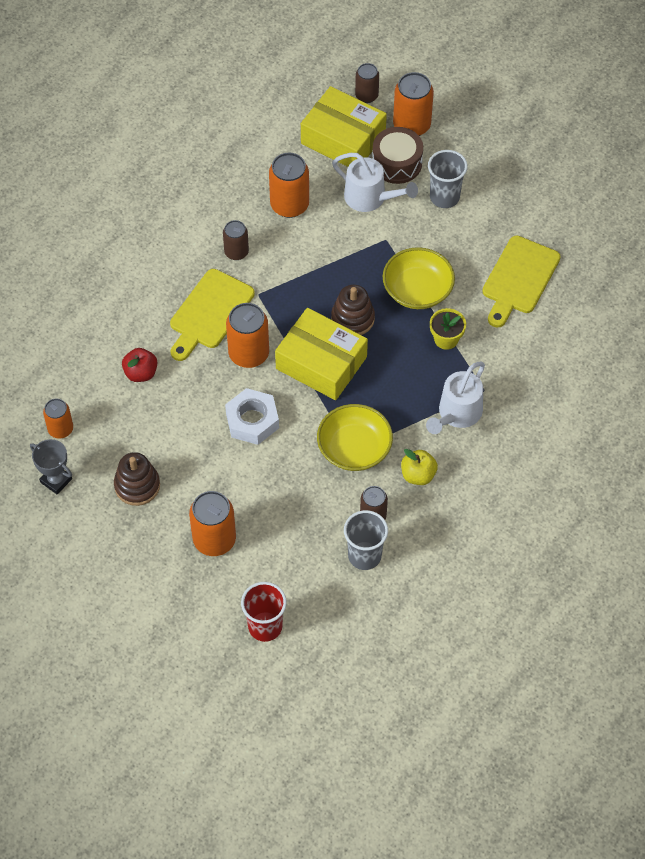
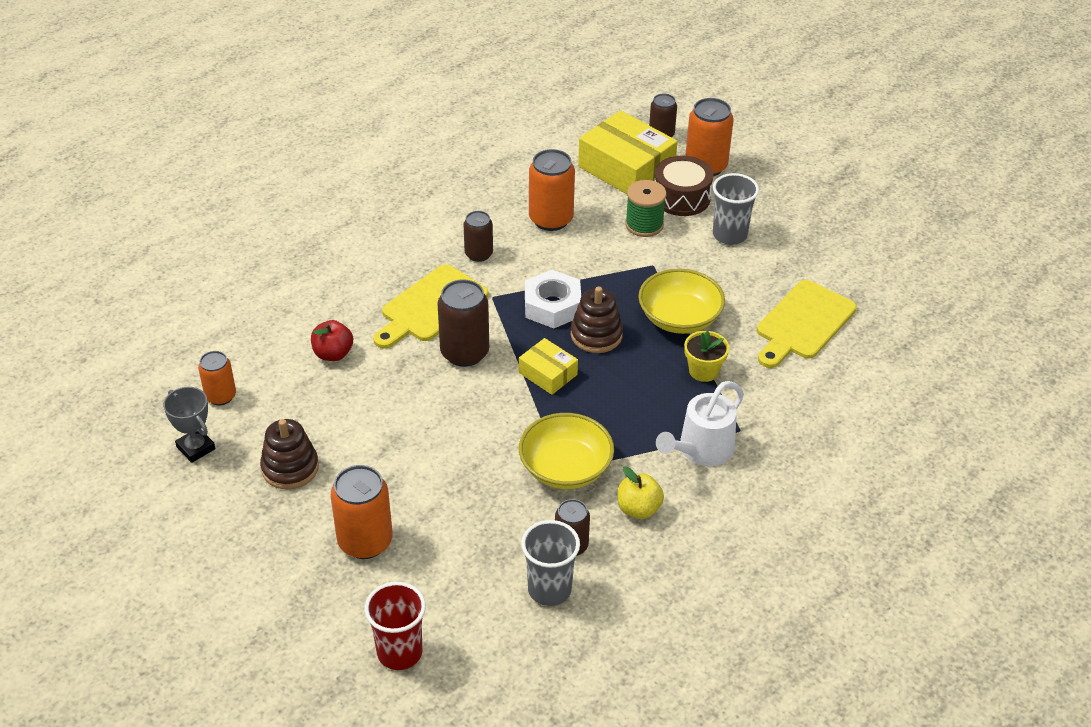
camera: 10 degrees right, 15 degrees down
(249, 354) = (464, 353): orange can -> brown can
(252, 420) = (449, 420): white nut -> white nut (552, 306)
(321, 363) = (548, 374): yellow box -> yellow box, size x0.53
(370, 198) = (644, 224): white watering can -> green spool

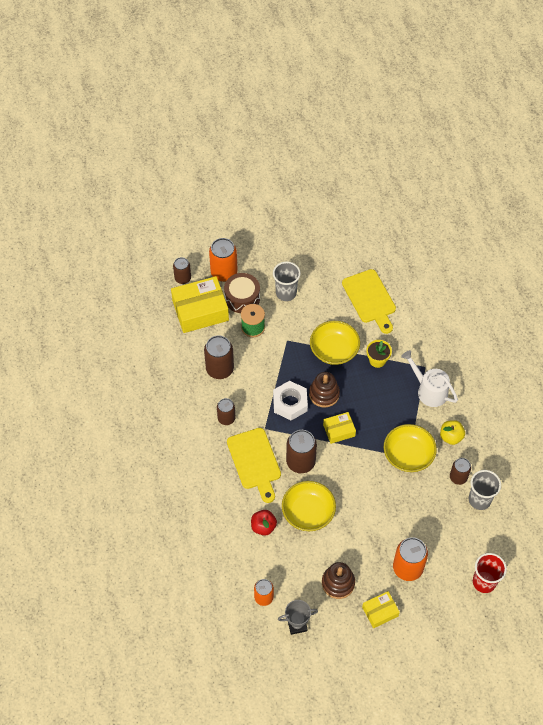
camera: 60 degrees left, 15 degrees up
(269, 536) = (380, 611): none -> yellow box
(387, 391) = (308, 512): none -> yellow bowl
(551, 219) = (220, 369): orange can -> brown can
(701, 450) = (428, 390): white watering can -> white watering can turned 150 degrees clockwise

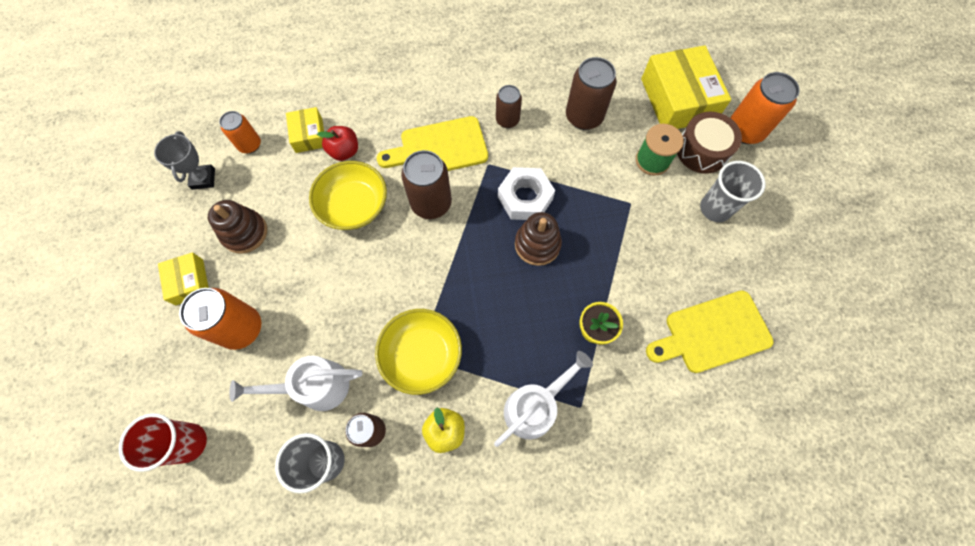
camera: 95 degrees right, 10 degrees up
(183, 278) = (730, 82): brown can -> none
(334, 350) = (613, 266): yellow bowl -> none
(339, 430) = (475, 259): yellow box -> yellow box (309, 135)
(438, 514) = (316, 387): none -> white watering can

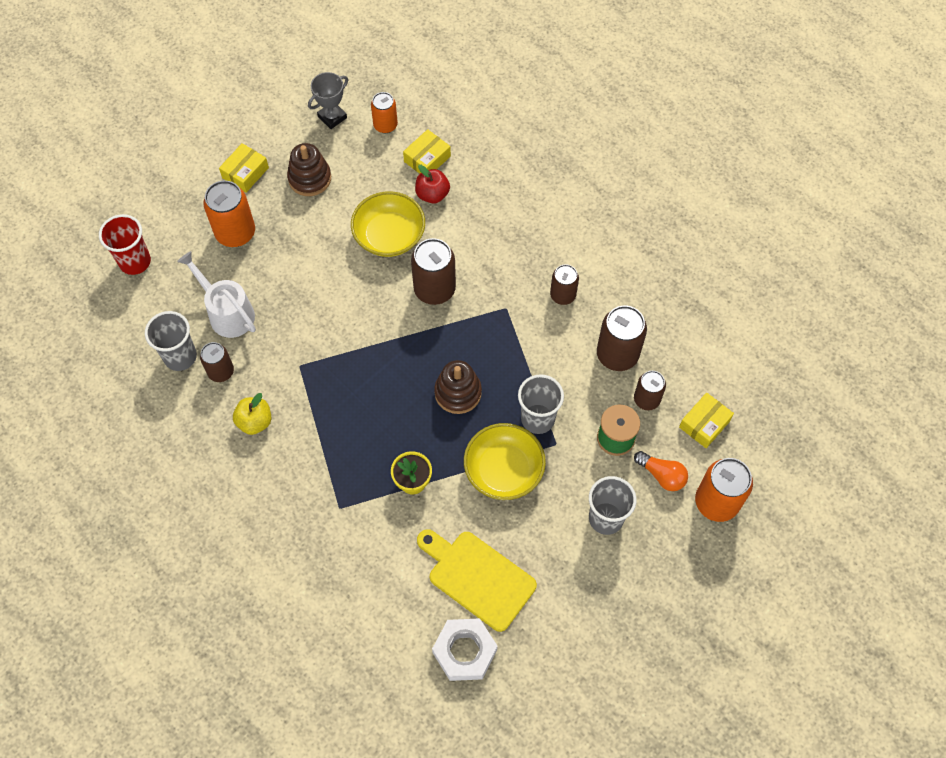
camera: 55 degrees right, 5 degrees down
(422, 355) = (301, 367): yellow bowl -> yellow bowl (503, 470)
(439, 148) = (491, 261): yellow cutting board -> none
(525, 198) = (495, 357): white nut -> white nut (465, 651)
(535, 406) = (317, 474): white watering can -> none
(600, 202) = (537, 419): none -> grey cup
(634, 122) = (646, 399): none -> brown can
(678, 99) = (704, 424): yellow box -> yellow box, size x0.53
(702, 150) = (662, 475): brown drum -> orange light bulb

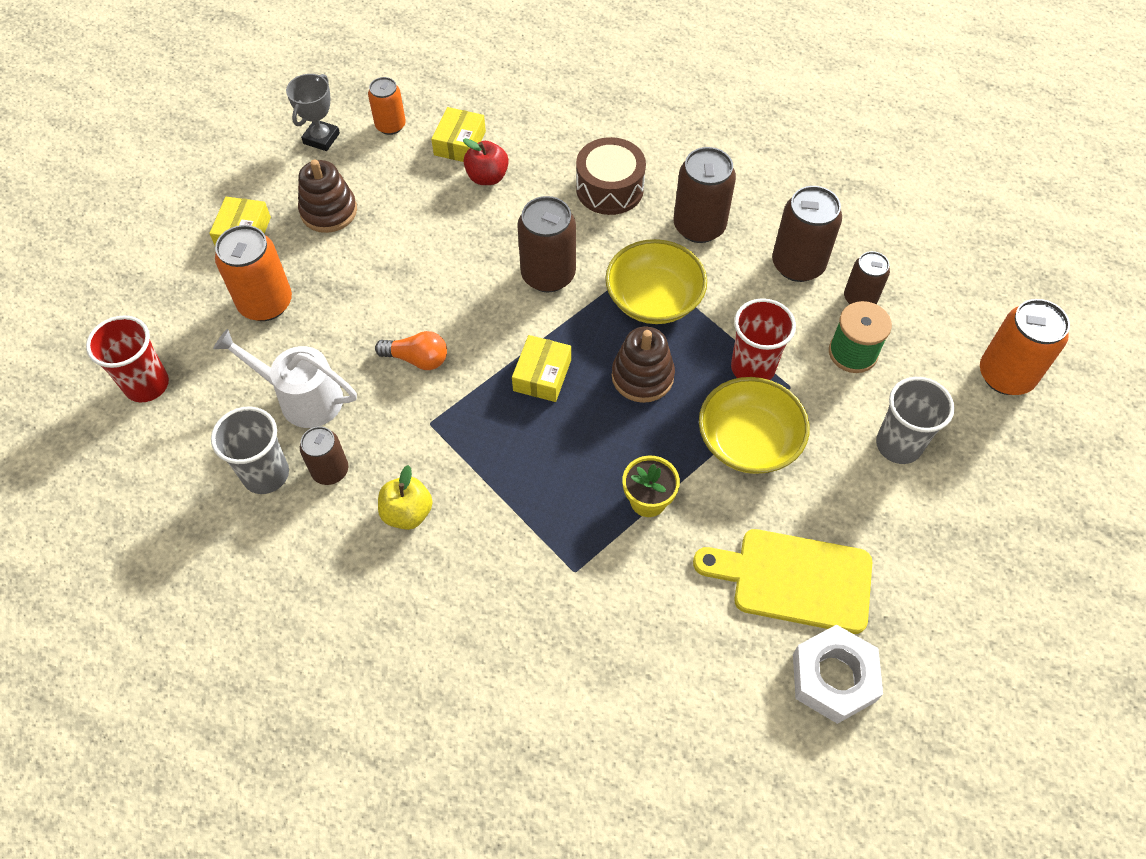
camera: 25 degrees left, 5 degrees down
(389, 235) = (461, 238): yellow bowl -> yellow bowl (654, 299)
(515, 238) = (609, 188): none -> brown drum
(537, 419) = (752, 368): grey cup -> red cup
(563, 295) = (699, 226): brown can -> brown can, size x1.61
(662, 475) = (928, 371): orange light bulb -> orange light bulb (417, 359)
(704, 424) = (937, 299): yellow box -> yellow box (542, 375)

